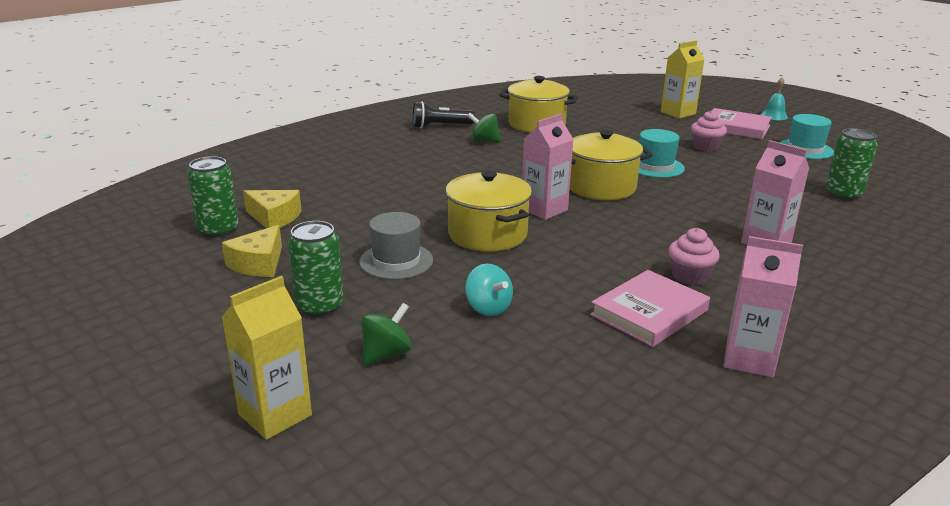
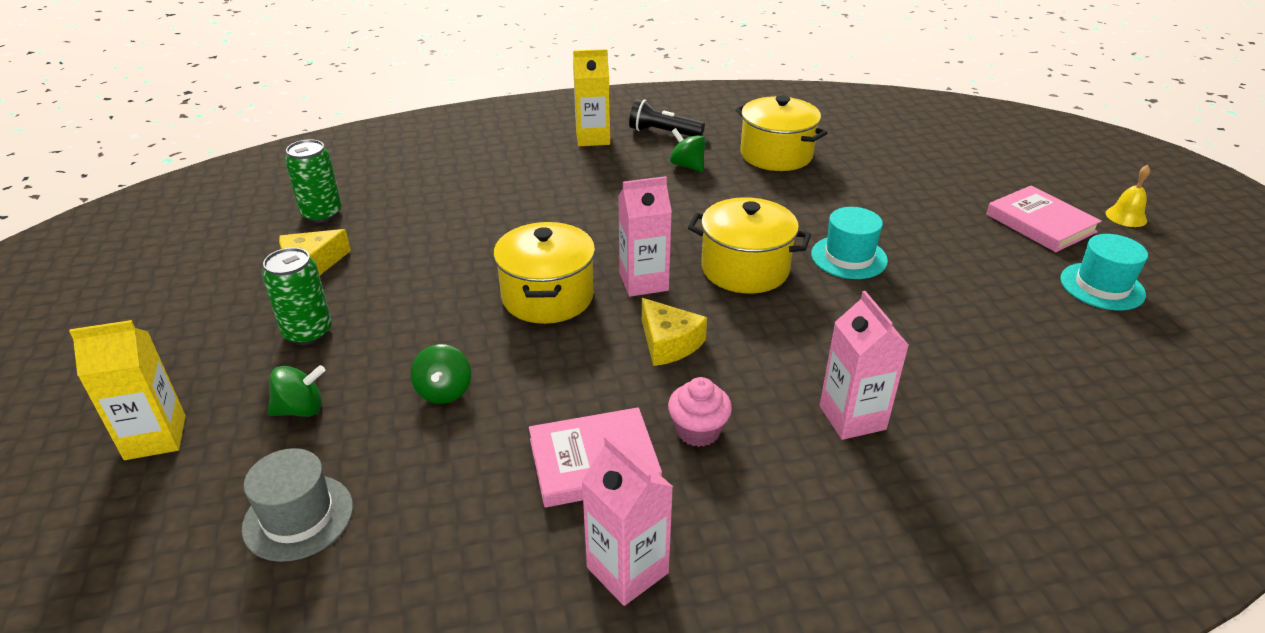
camera: 30 degrees right, 10 degrees up
(274, 218) = (380, 213): yellow cheese -> yellow cheese (668, 343)
(396, 261) = (426, 302): grey hat -> grey hat (298, 517)
(488, 308) = (444, 391): turquoise spinning top -> green spinning top
(678, 113) = (984, 179): yellow carton -> yellow carton (593, 138)
(705, 147) = (955, 244): pink cupcake -> none
(774, 116) = (1126, 216): turquoise bell -> yellow bell
(843, 194) = (1064, 378): green can -> none

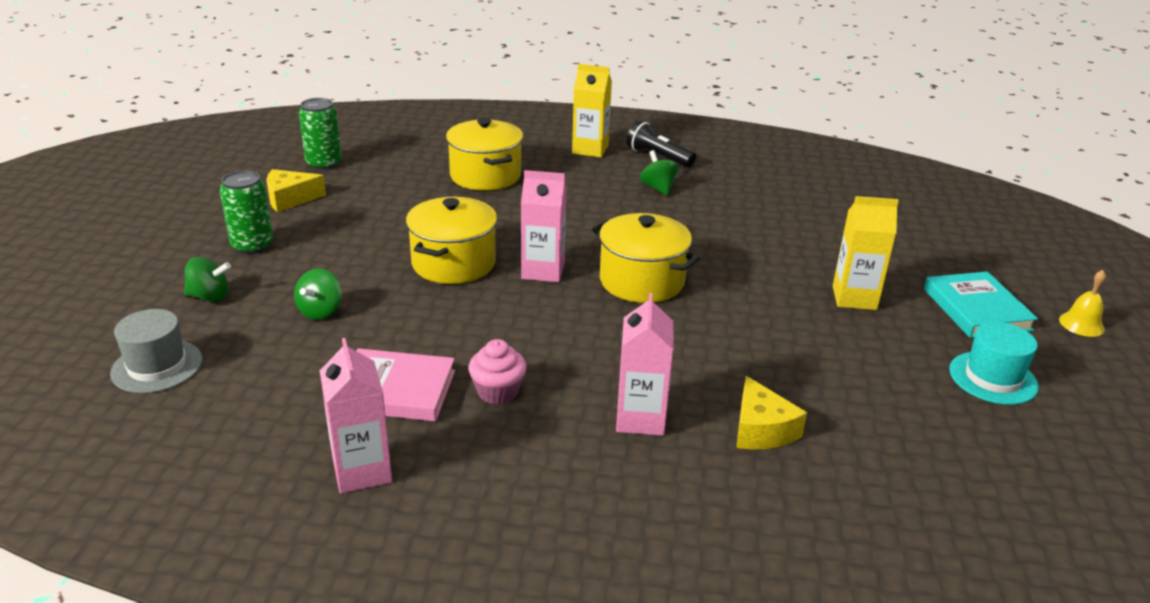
camera: 20 degrees right, 5 degrees down
(155, 437) = (101, 289): yellow carton -> yellow carton (854, 298)
(668, 343) = (526, 322): yellow cheese -> yellow cheese (761, 429)
(776, 155) = (751, 195): yellow pot -> yellow pot (485, 176)
(849, 257) = (748, 294): turquoise hat -> none
(1040, 223) = (976, 309): pink book -> turquoise book

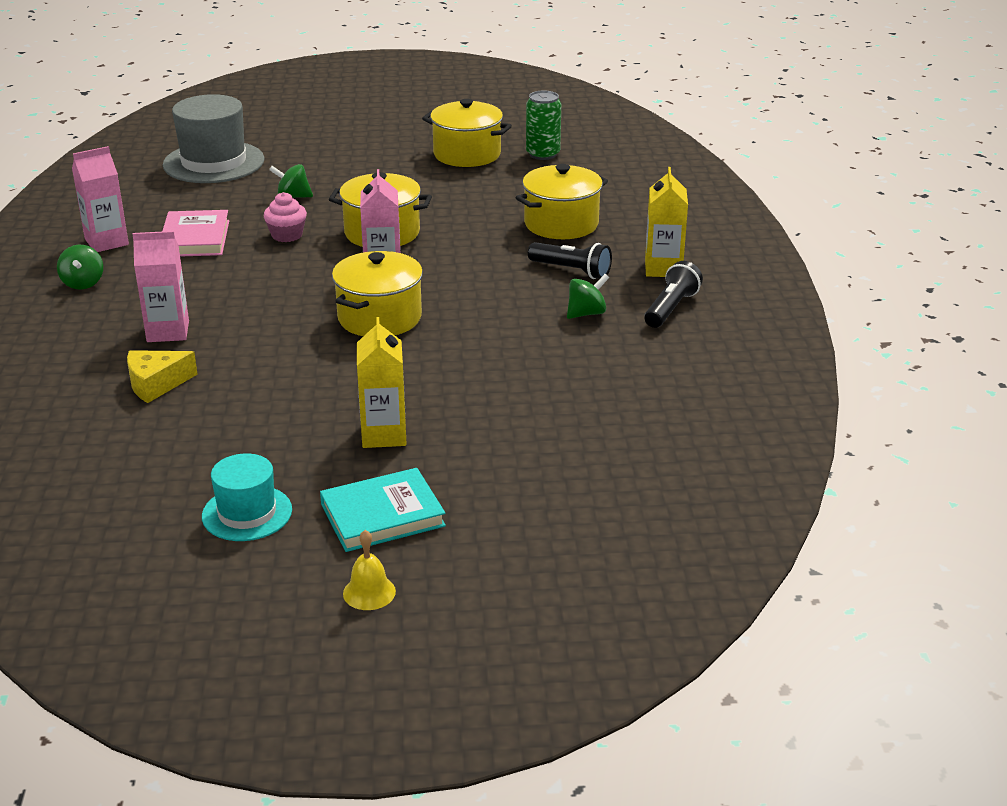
camera: 80 degrees right, 0 degrees up
(157, 366) = (214, 162): grey hat -> grey hat, size x1.69
(210, 297) = (303, 159): green spinning top -> green spinning top (83, 283)
(252, 245) = (382, 157): green can -> none
(290, 199) = (467, 154): yellow cheese -> yellow pot
(498, 391) = (197, 274): pink cupcake -> pink cupcake (287, 235)
(579, 183) = (571, 271): none -> black flashlight

